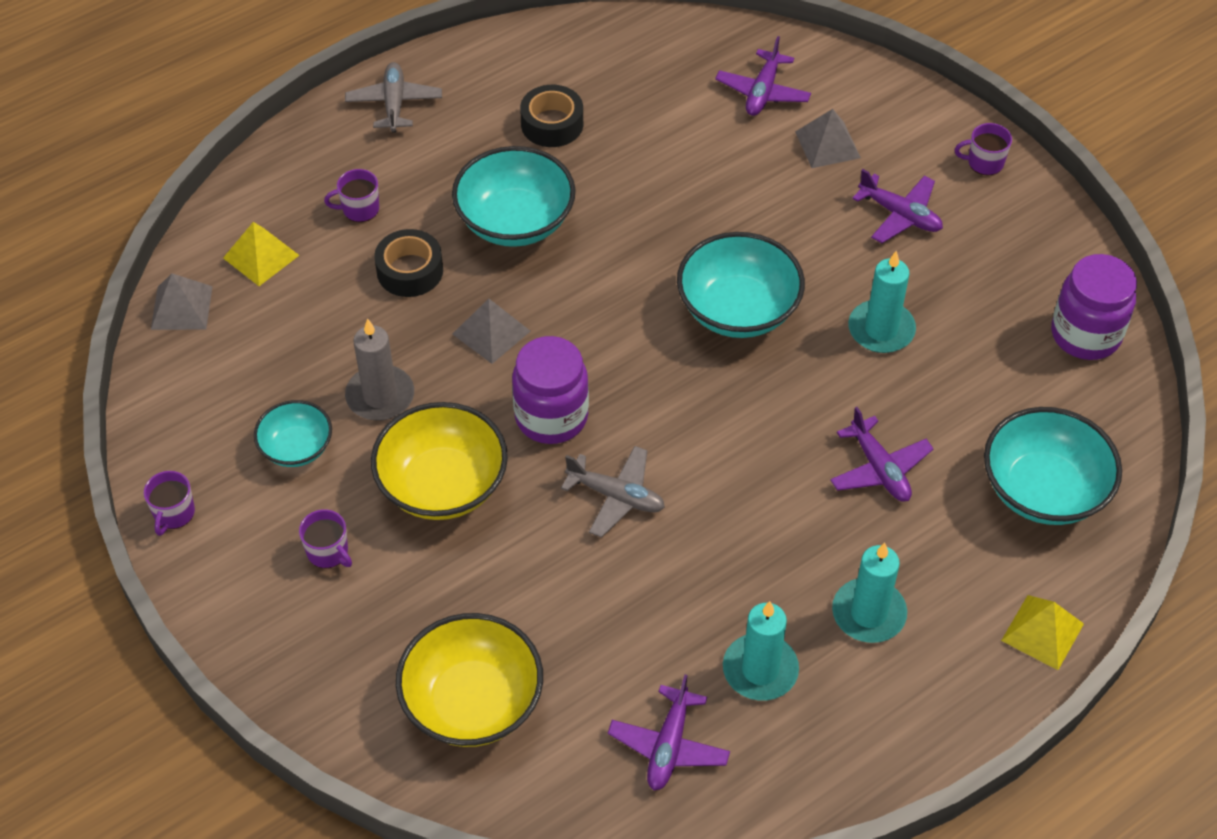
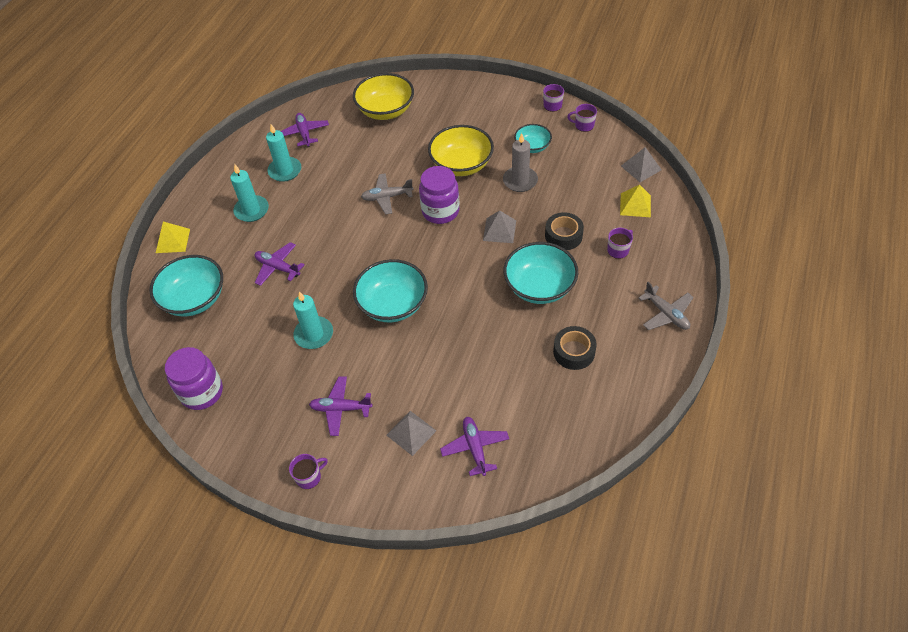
camera: 150 degrees right, 0 degrees up
(328, 552) = (482, 123): purple mug -> purple mug (583, 125)

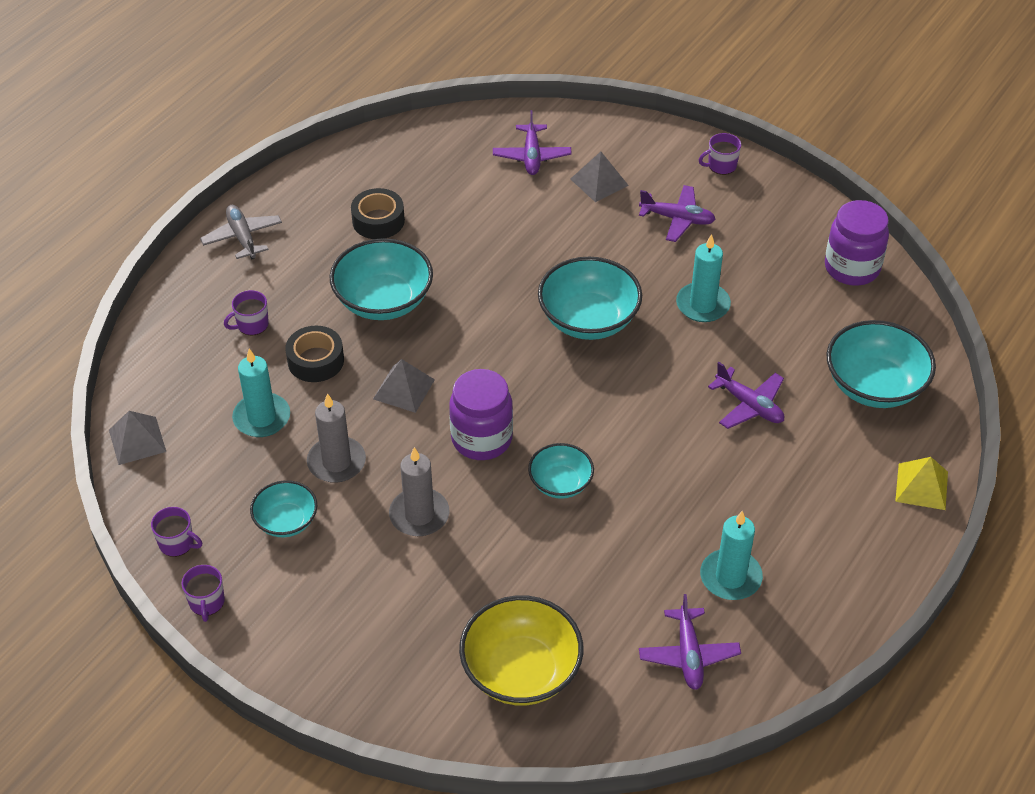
camera: 170 degrees left, 5 degrees down
(251, 210) = (791, 511): turquoise candle -> turquoise candle (262, 418)
(387, 197) = (560, 483): grey plane -> turquoise bowl
(461, 165) = (419, 515): yellow bowl -> grey candle
(635, 205) = (186, 383): yellow pyramid -> none

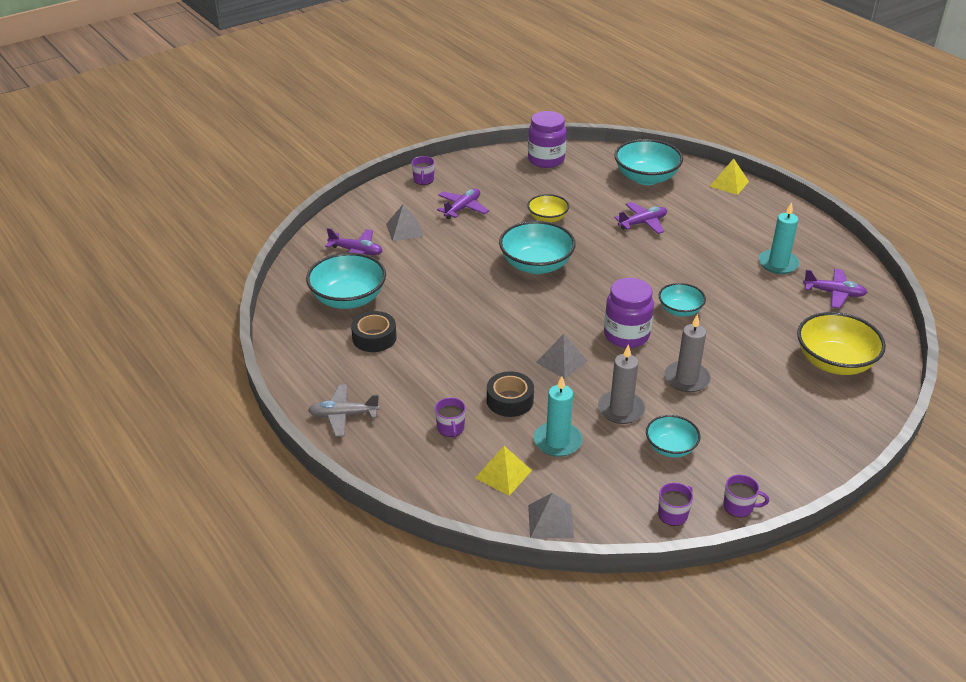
camera: 70 degrees left, 10 degrees down
(195, 385) = (503, 474): none -> yellow pyramid
(383, 301) = (464, 353): turquoise bowl -> turquoise bowl (348, 299)
(702, 305) = (547, 218): turquoise candle -> yellow bowl

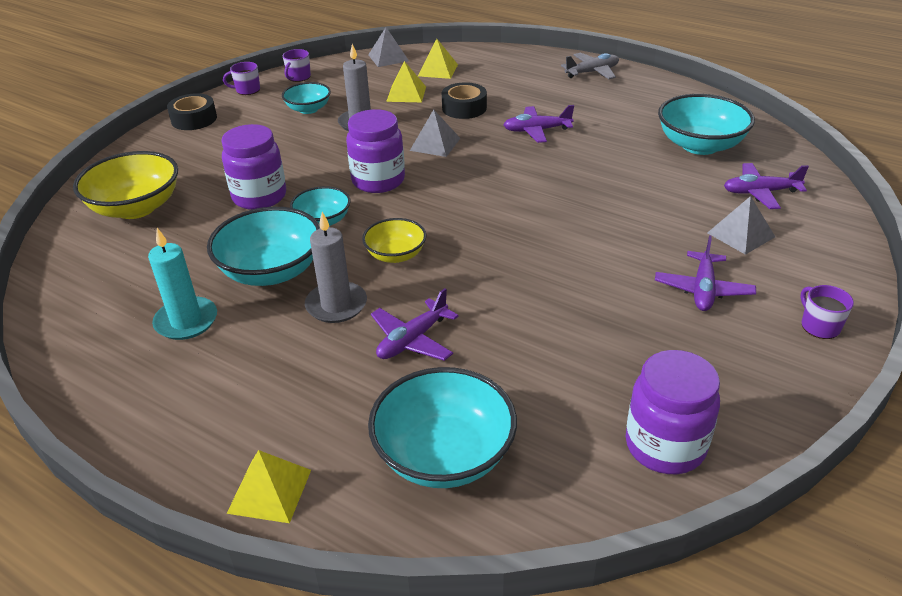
camera: 160 degrees right, 0 degrees up
(374, 338) = (631, 122): black tape -> black tape (194, 119)
(450, 428) = (499, 83): purple mug -> none
(536, 265) = (529, 232): turquoise bowl -> turquoise bowl (271, 271)
(547, 218) = (565, 307): yellow bowl -> yellow bowl (396, 255)
(557, 441) = (406, 94): turquoise candle -> yellow pyramid
(686, 379) = (302, 158): grey candle -> grey candle (336, 305)
(728, 346) = (259, 197): none -> purple jar
(834, 293) = (110, 293): purple plane -> purple plane (537, 130)

